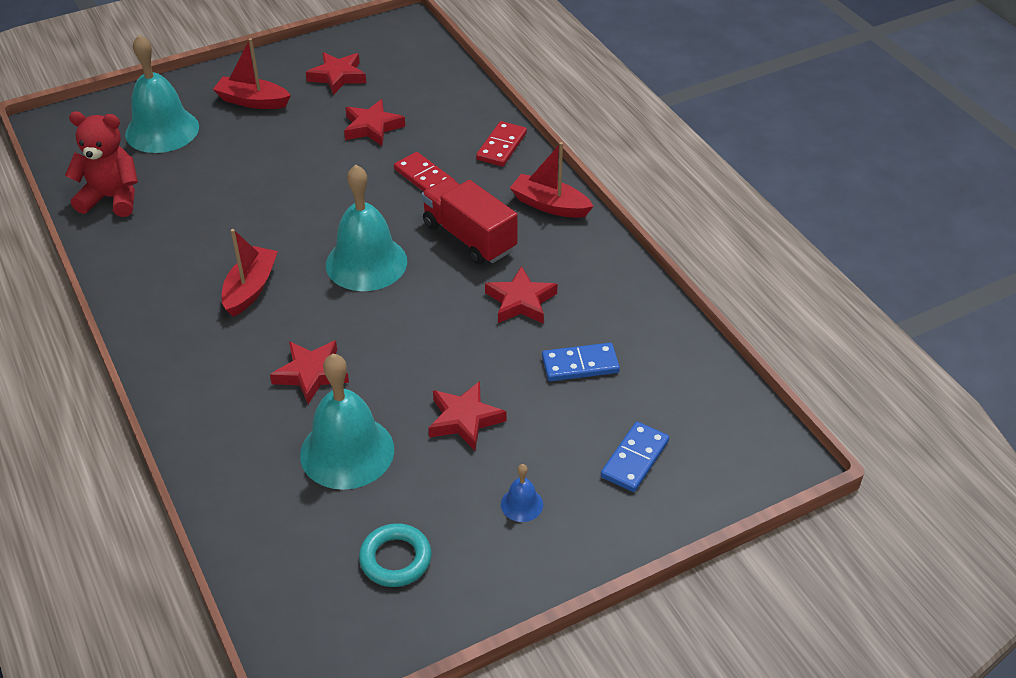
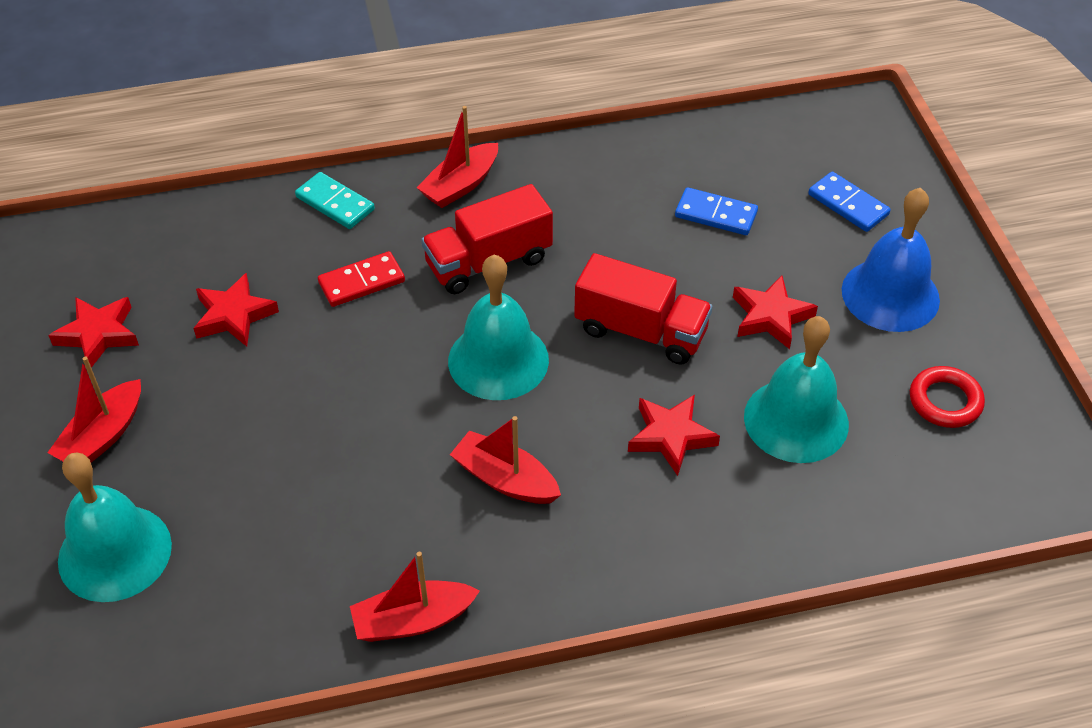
camera: 75 degrees left, 5 degrees up
(112, 198) = (251, 626): red teddy bear -> none
(122, 268) = (413, 620): none -> red boat
(395, 559) = (945, 401): turquoise ring -> red ring
(421, 338) = (641, 331): none -> red truck
(501, 146) = (335, 203): red domino -> turquoise domino
(521, 301) = (609, 240): red star -> none
(522, 504) = (890, 294): blue bell -> blue bell, size x2.29
(580, 364) = (715, 214): blue domino -> blue domino turned 75 degrees counterclockwise

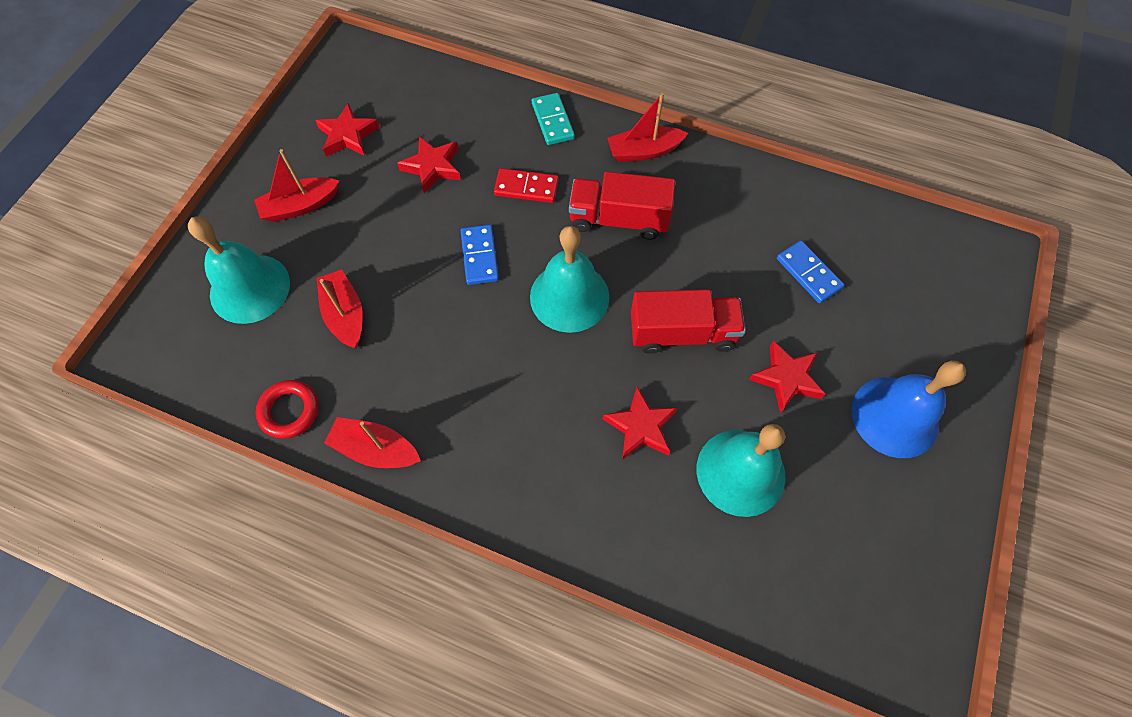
camera: 35 degrees right, 15 degrees up
(505, 479) = (507, 387): red boat -> red boat (345, 314)
(641, 331) = (682, 333): red truck -> red truck turned 60 degrees counterclockwise
(848, 204) = (919, 323): blue domino -> blue domino (480, 256)
(945, 401) = (869, 531): red ring -> red ring (289, 411)

